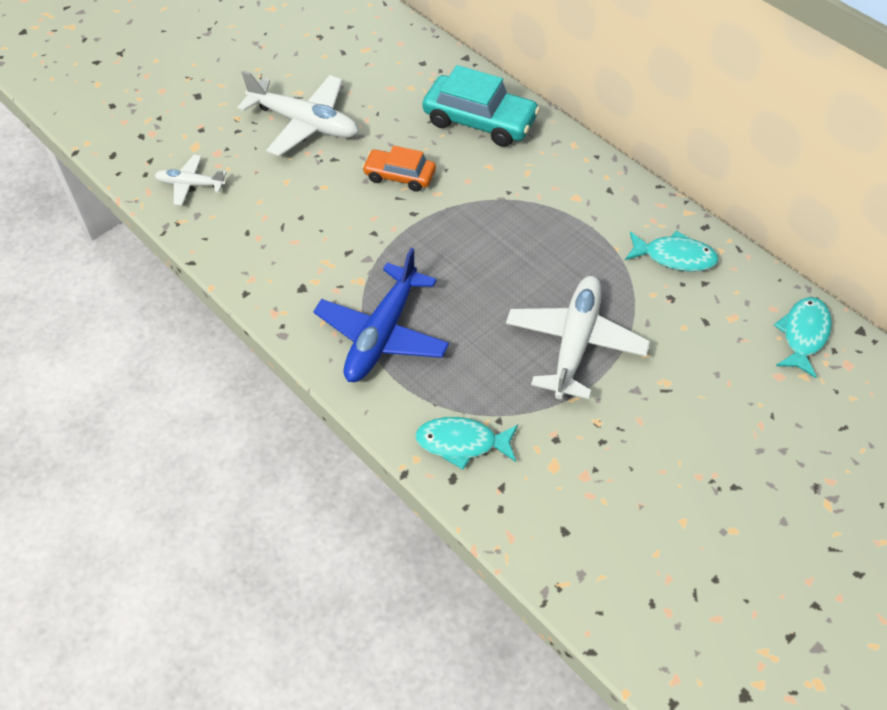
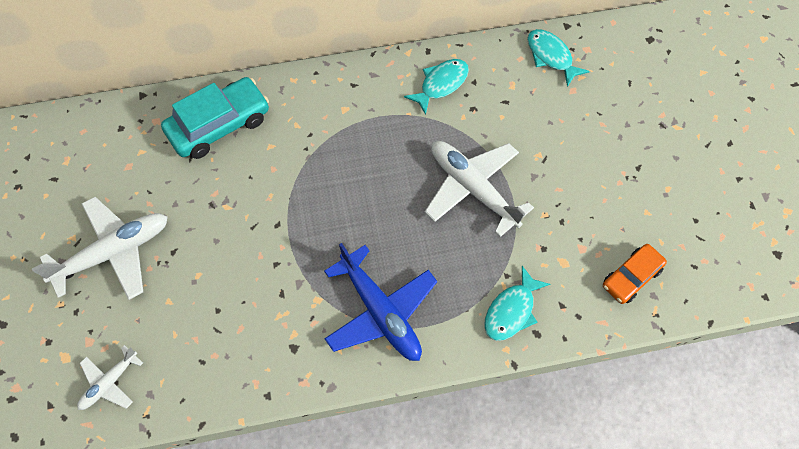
camera: 60 degrees left, 10 degrees up
(400, 176) = (231, 213): orange car -> orange car (631, 277)

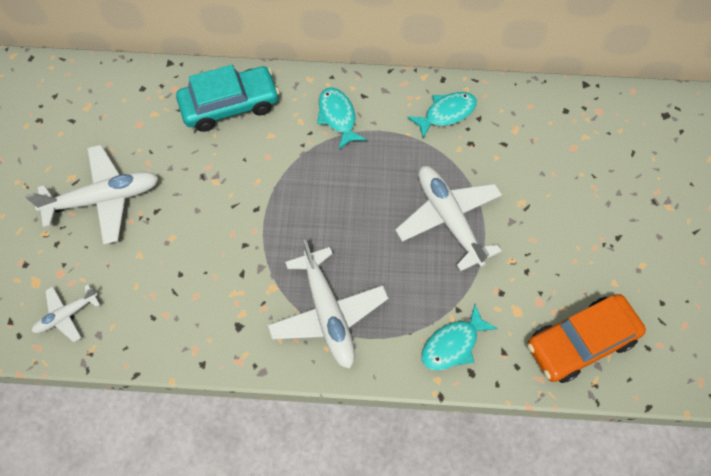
camera: 15 degrees right, 0 degrees up
(380, 312) = (328, 314): blue plane -> white plane
(551, 56) = (561, 110): turquoise fish -> turquoise fish (338, 117)
(631, 277) = (580, 342): orange car -> orange car, size x1.66

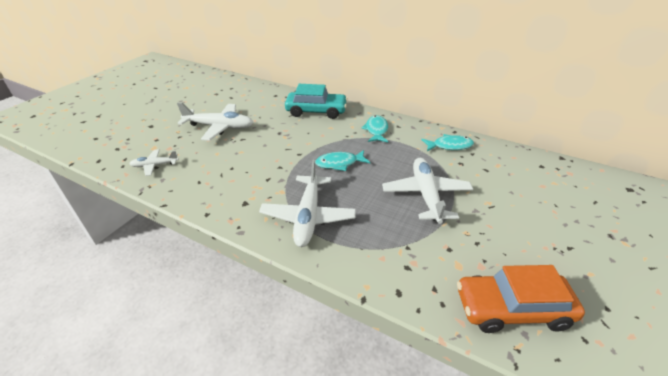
camera: 25 degrees right, 25 degrees down
(453, 344) = (392, 267): turquoise fish -> turquoise fish (339, 163)

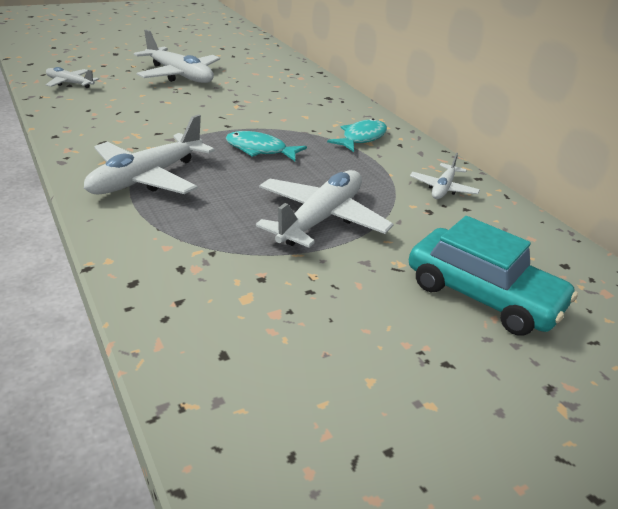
camera: 30 degrees right, 5 degrees down
(316, 111) = (312, 97): turquoise car -> turquoise car (482, 295)
(449, 146) = (443, 188): turquoise fish -> white plane
(512, 308) = (243, 370): orange car -> none

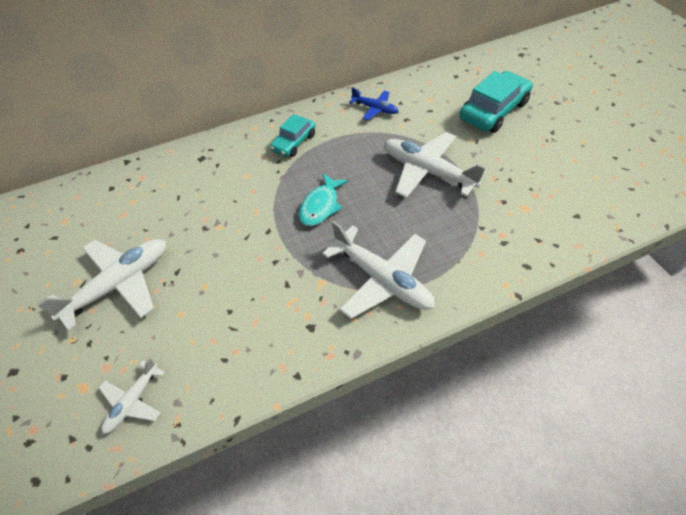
camera: 80 degrees left, 20 degrees up
(361, 138) = (294, 142): turquoise fish -> turquoise car
(443, 188) = (375, 109): white plane -> blue plane

